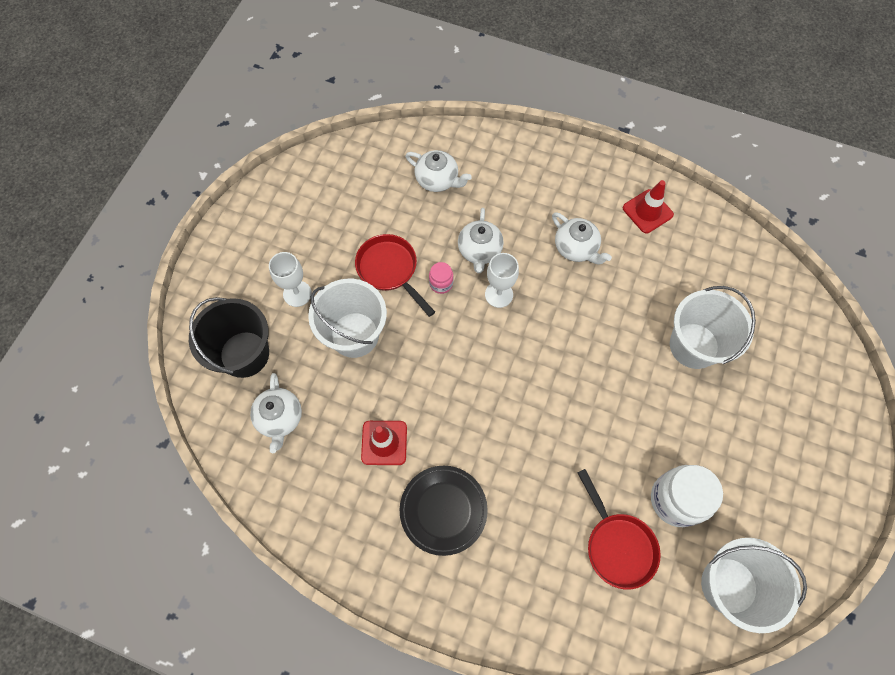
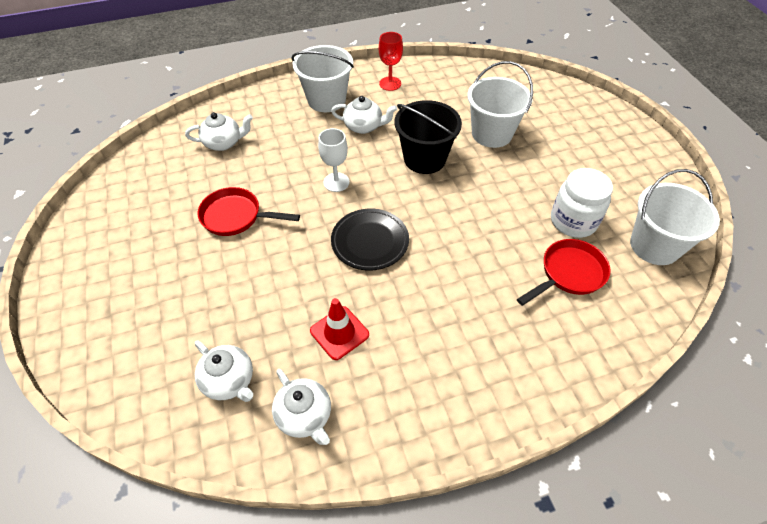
camera: 40 degrees left, 15 degrees down
(244, 354) = (151, 355): black bucket -> black bucket (424, 159)
(297, 294) = (166, 280): white goblet -> none
(354, 334) = (244, 276): white bucket -> white bucket (326, 100)
(441, 283) = (286, 201): pink jar -> none
(443, 510) = (431, 344): black plate -> black plate (370, 242)
(479, 250) = (296, 165): white teapot -> white teapot (305, 415)
(617, 545) = (569, 274): red pan -> red pan turned 60 degrees counterclockwise
(647, 211) = (390, 83): red traffic cone -> red goblet

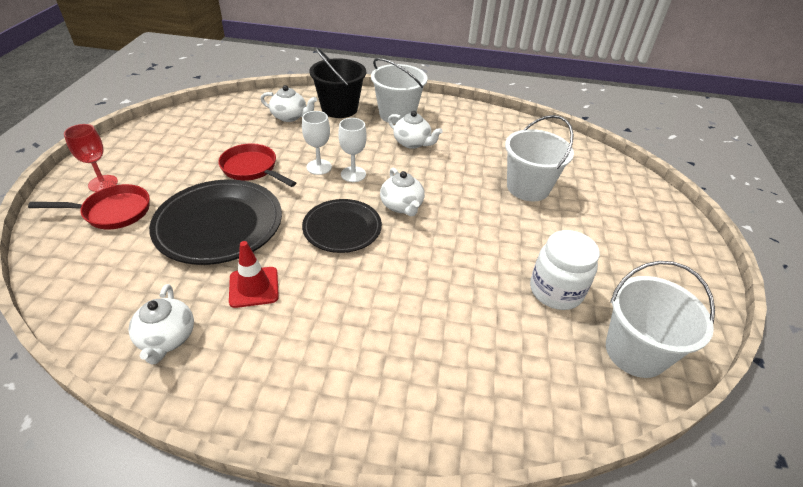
camera: 25 degrees right, 10 degrees down
(229, 381) = (137, 282): white teapot -> white teapot (402, 206)
(256, 289) = (219, 225): none -> black plate
(298, 188) = (319, 167): none -> white goblet
(390, 83) = (462, 120): red goblet -> red goblet (103, 183)
(424, 159) = (446, 185): black bucket -> black bucket (339, 108)
(569, 274) = (514, 336): red pan -> red pan (112, 212)

